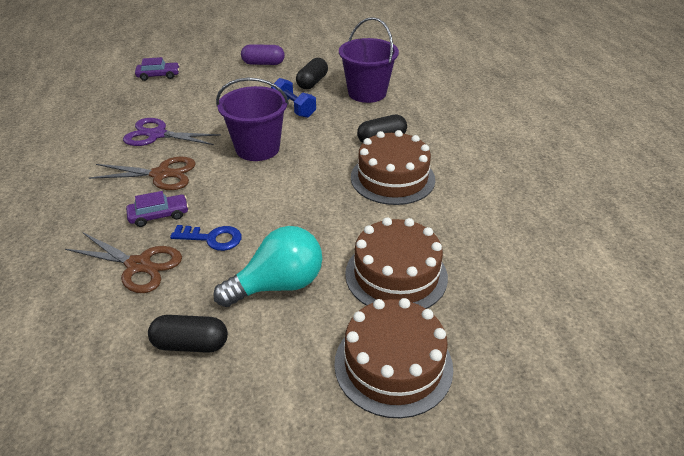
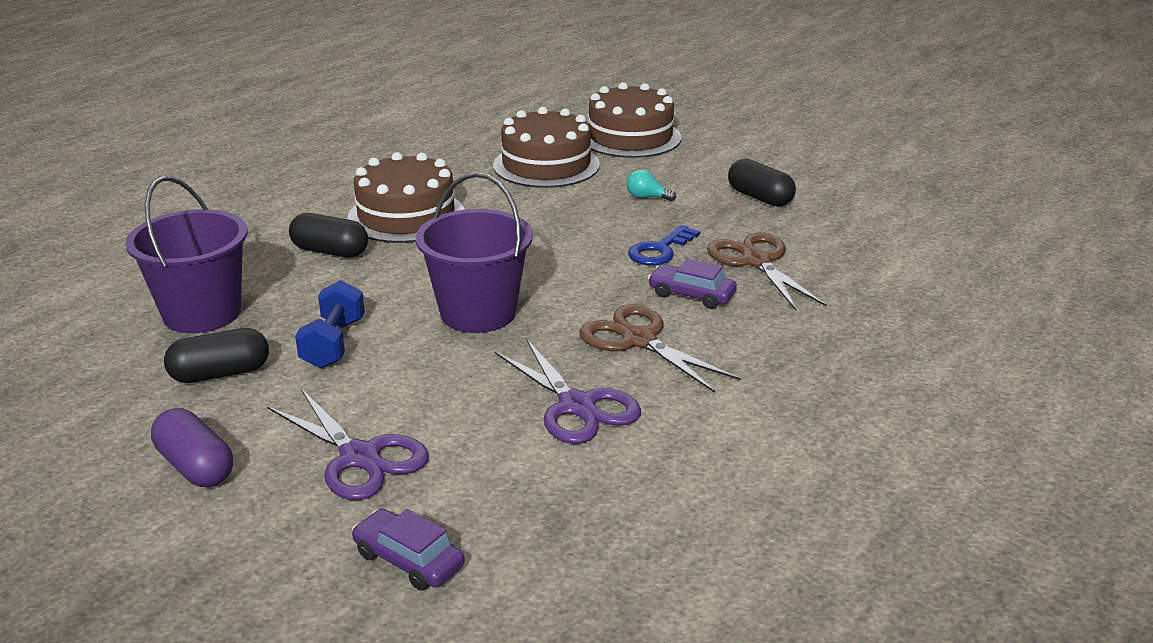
camera: 135 degrees left, 10 degrees down
(212, 238) = (660, 250): blue key -> blue key turned 105 degrees counterclockwise
(216, 86) = (360, 457): none -> purple scissors
(278, 285) = (647, 197): turquoise light bulb -> turquoise light bulb, size x0.42

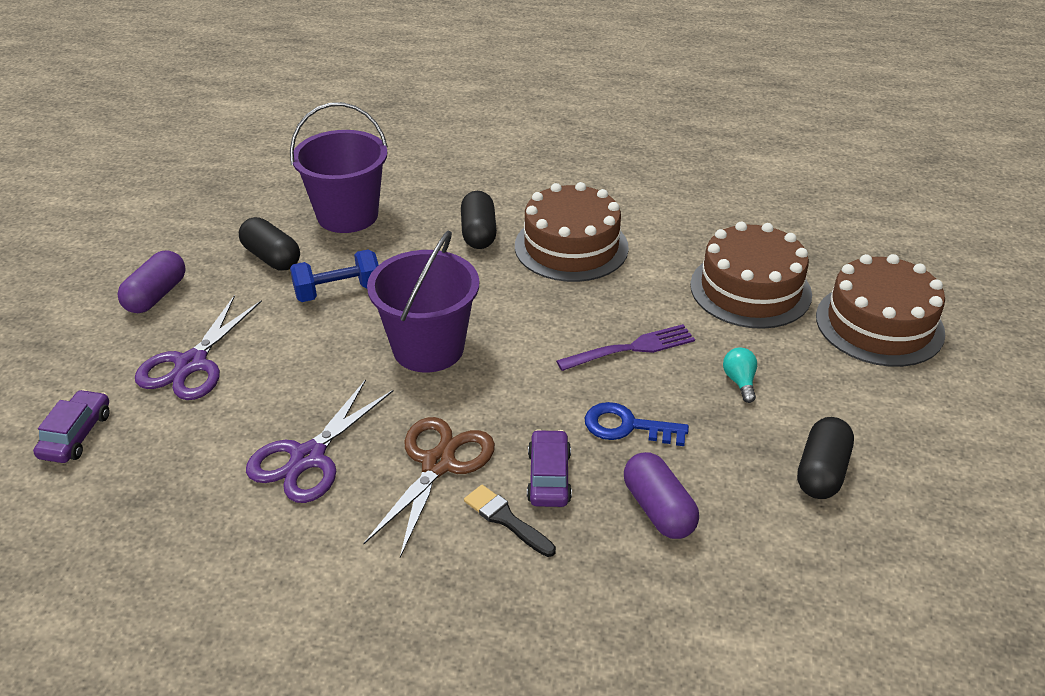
camera: 65 degrees right, 10 degrees up
(570, 226) = (630, 349): none -> purple fork
(726, 324) = (506, 519): none -> black brush
(756, 261) = (658, 509): brown scissors -> purple capsule

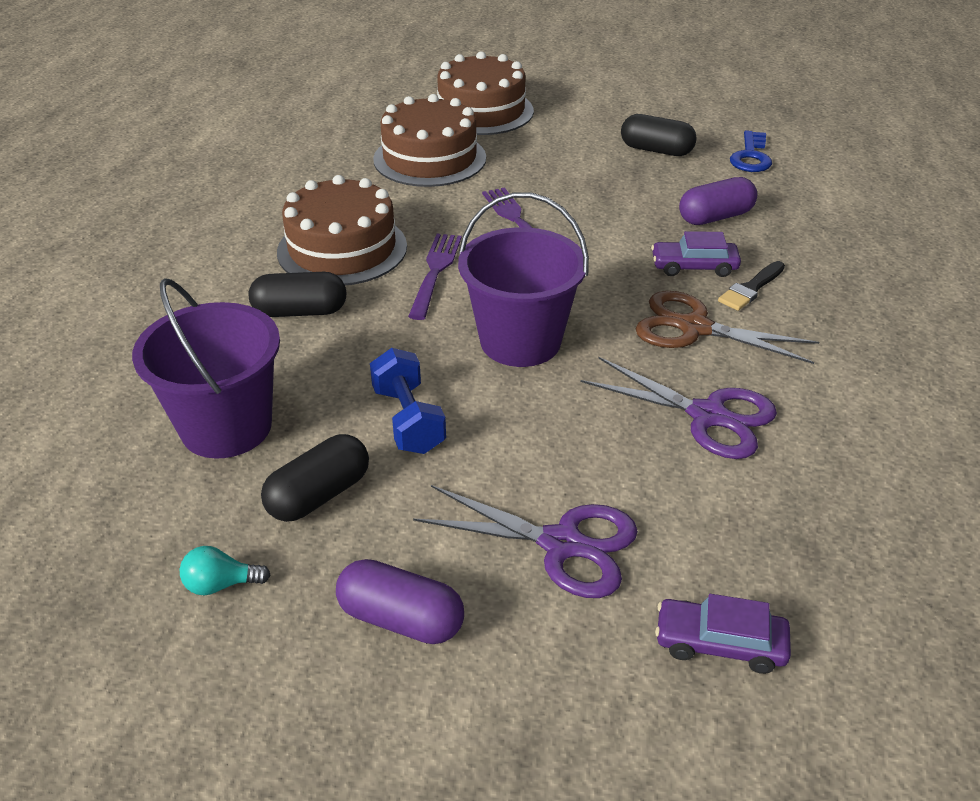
camera: 90 degrees left, 0 degrees up
(535, 299) = (435, 272): none -> purple fork
(627, 426) = (623, 227): blue key -> blue key (751, 157)
(740, 382) = (558, 173): turquoise light bulb -> turquoise light bulb (221, 584)

